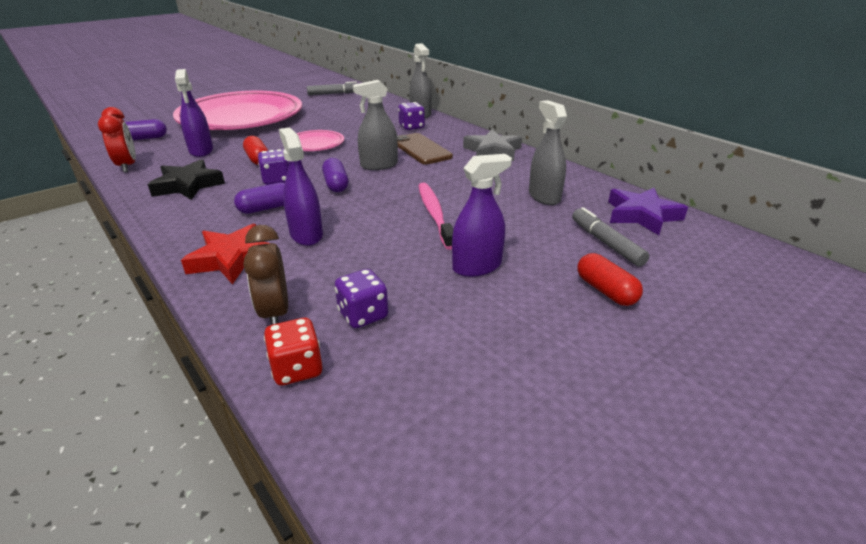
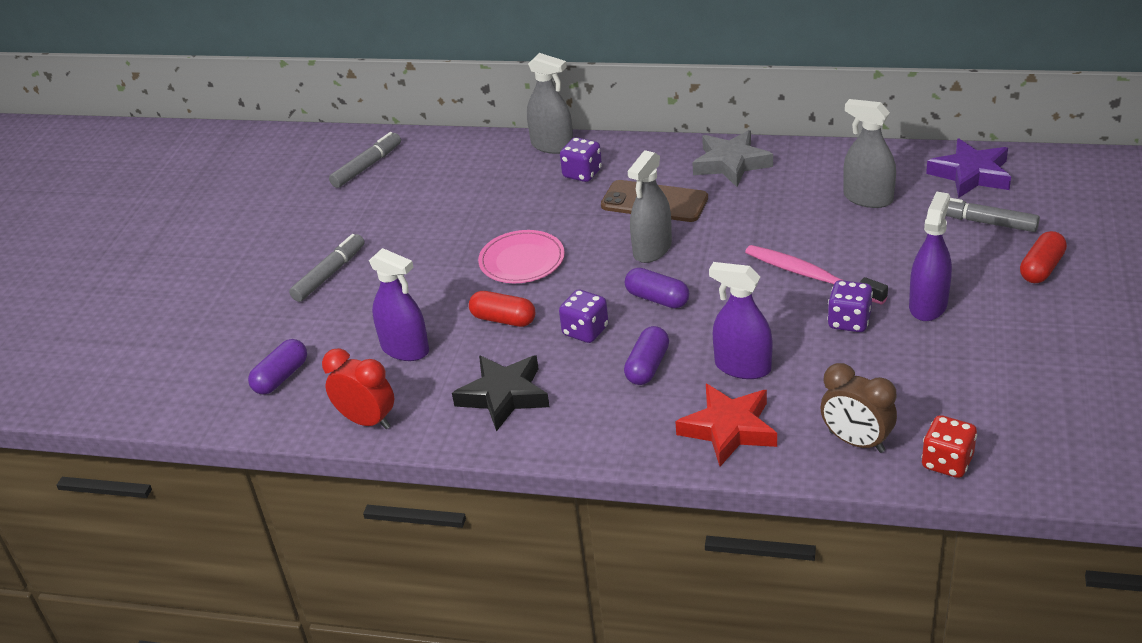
camera: 35 degrees left, 5 degrees up
(241, 117) = (329, 274): pink plate -> grey marker
(363, 315) = (919, 399): purple dice -> purple dice (849, 321)
(605, 291) = (1041, 268): red capsule -> red capsule turned 75 degrees counterclockwise

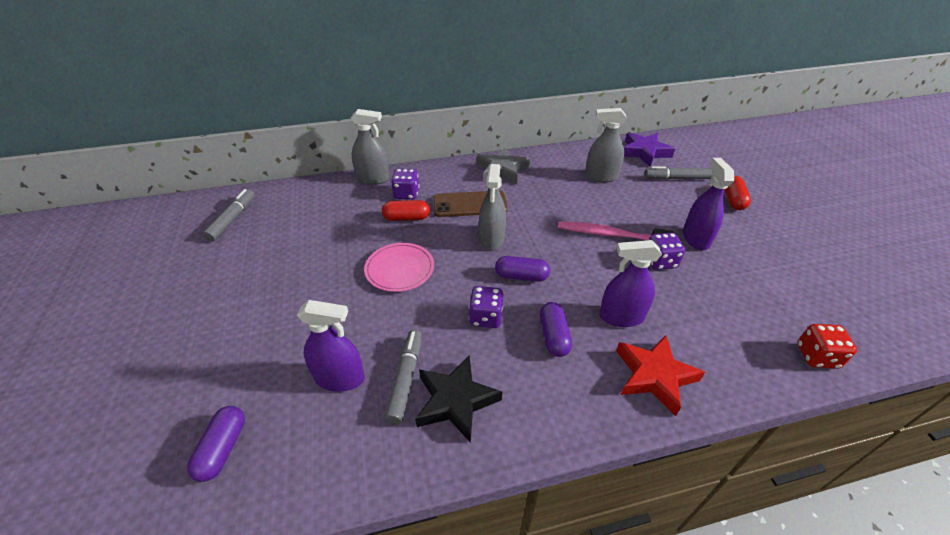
camera: 30 degrees left, 5 degrees up
(329, 274) = (234, 320): grey marker -> grey marker (405, 379)
(367, 421) = (338, 474): red clock -> none
(503, 319) = (413, 324): red capsule -> red capsule (406, 218)
(856, 442) = (747, 358): brown clock -> none

